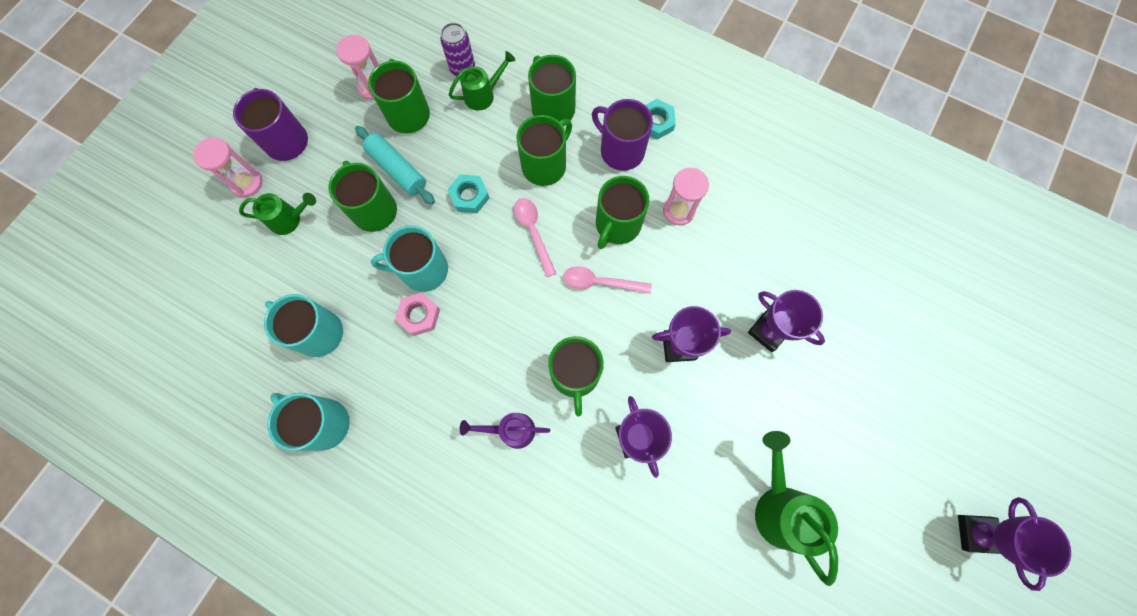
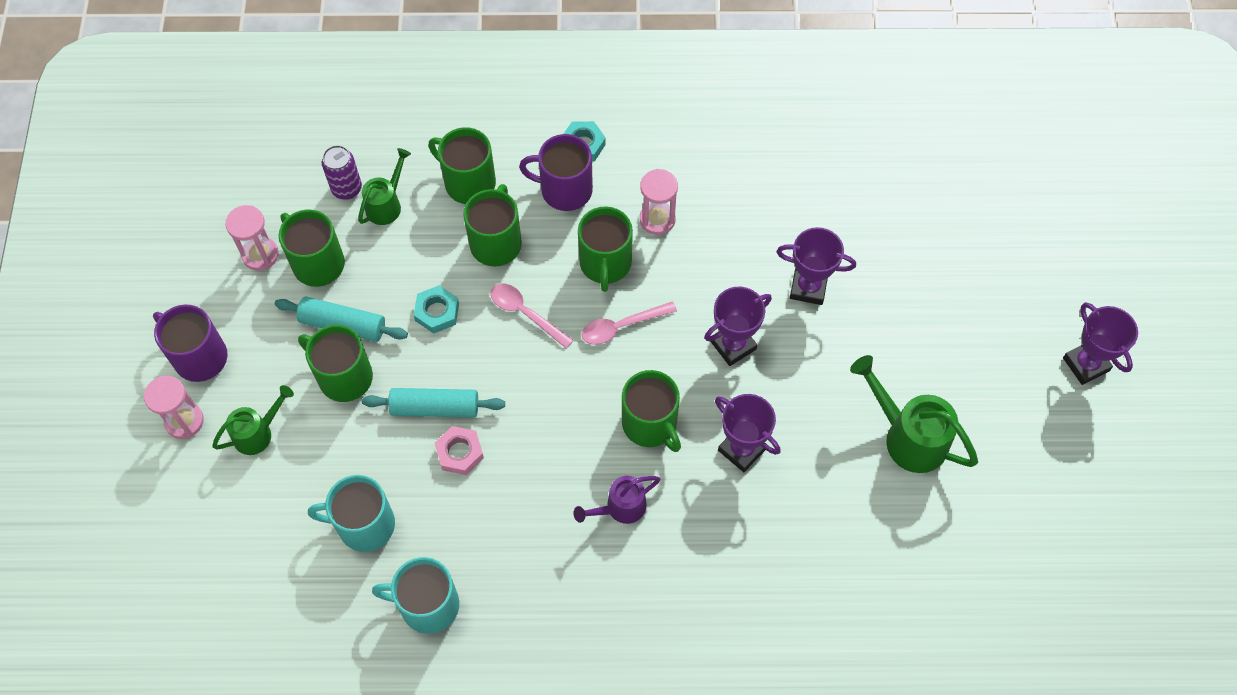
camera: 30 degrees left, 10 degrees down
(423, 270) = (435, 408): turquoise mug -> turquoise rolling pin

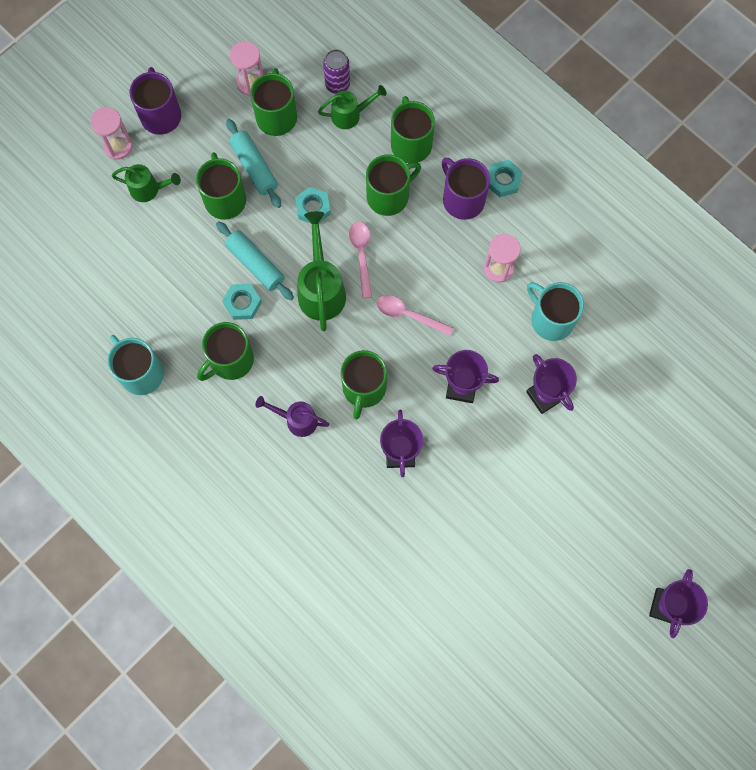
camera: 45 degrees right, 10 degrees up
(364, 525) = (152, 295): turquoise mug -> turquoise mug (551, 319)
(459, 453) = (242, 303): pink nut -> turquoise nut
(605, 263) = (439, 267): green mug -> green mug (230, 360)
(908, 436) = (506, 541): green watering can -> green watering can (321, 289)

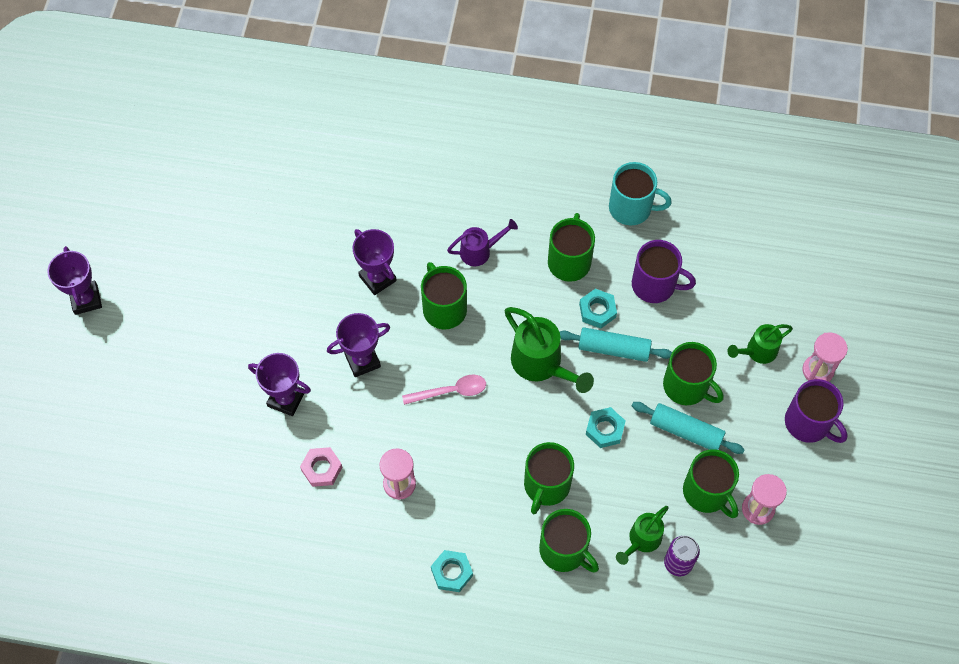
camera: 145 degrees right, 10 degrees down
(361, 255) = (529, 416): pink spoon -> none
(462, 199) = (477, 528): purple mug -> purple mug (654, 285)
(551, 319) = (321, 469): turquoise mug -> pink nut

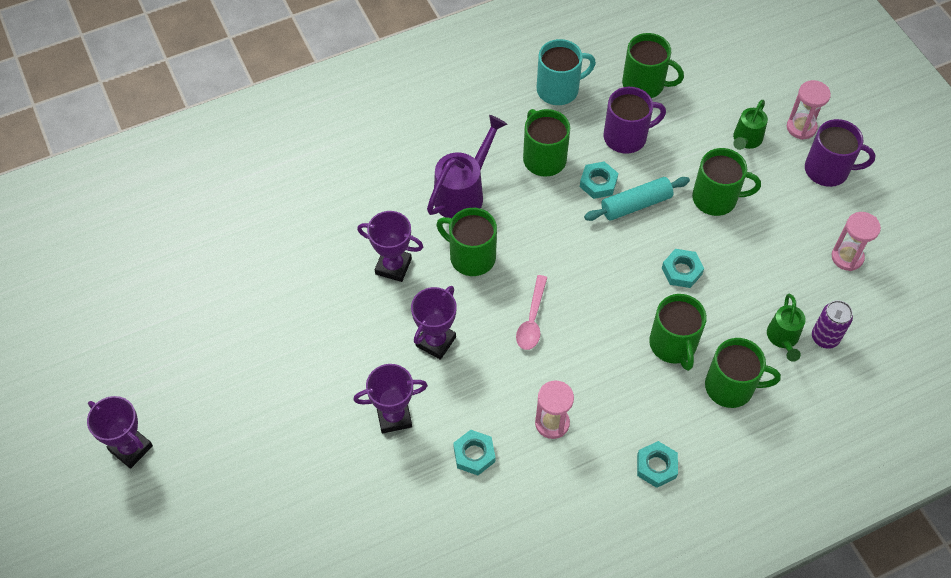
camera: 35 degrees left, 5 degrees down
(321, 469) = (474, 454): pink nut -> turquoise nut
(450, 391) = (532, 320): pink spoon -> pink spoon turned 150 degrees clockwise
(479, 251) = (463, 193): purple watering can -> purple watering can, size x1.62
(541, 364) = (589, 252): green watering can -> none
(686, 431) = (744, 233): turquoise rolling pin -> none
(707, 492) = (799, 269): green mug -> green mug (644, 84)

